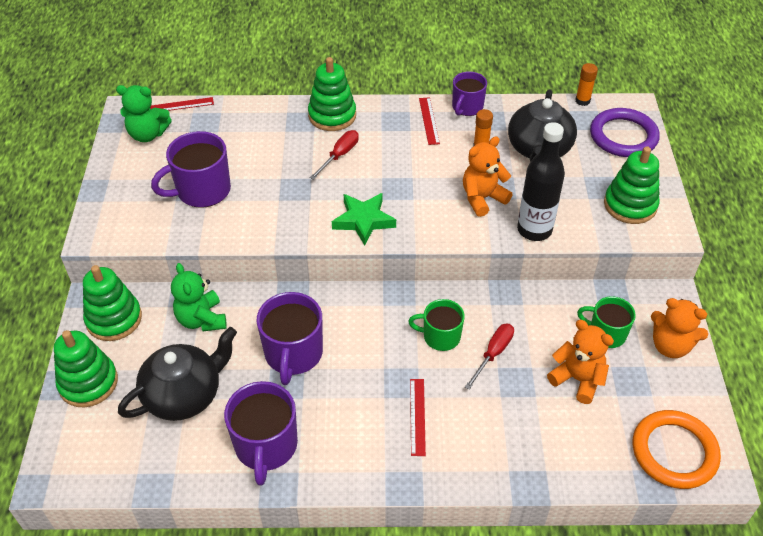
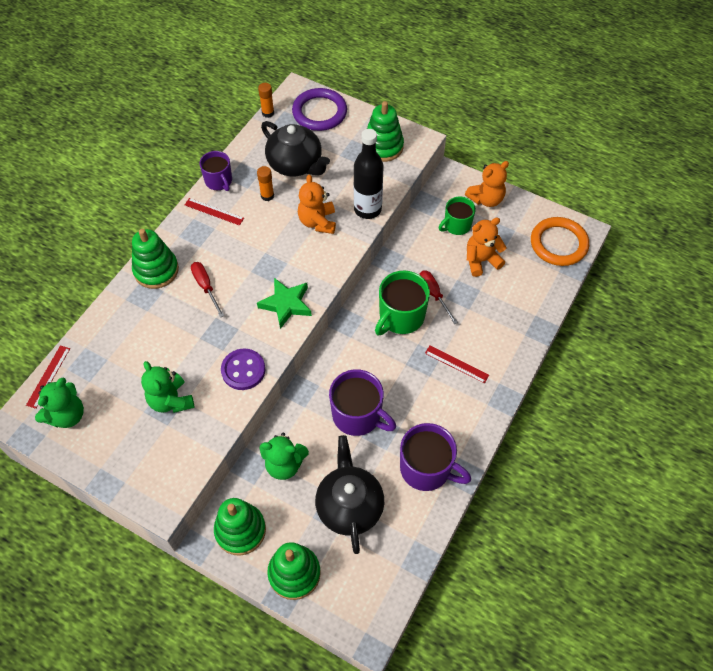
camera: 60 degrees left, 10 degrees up
(202, 191) = (171, 400): purple mug -> green teddy bear
(266, 224) = (243, 370): none -> purple button
(440, 336) = (400, 317): green mug -> green mug, size x1.56

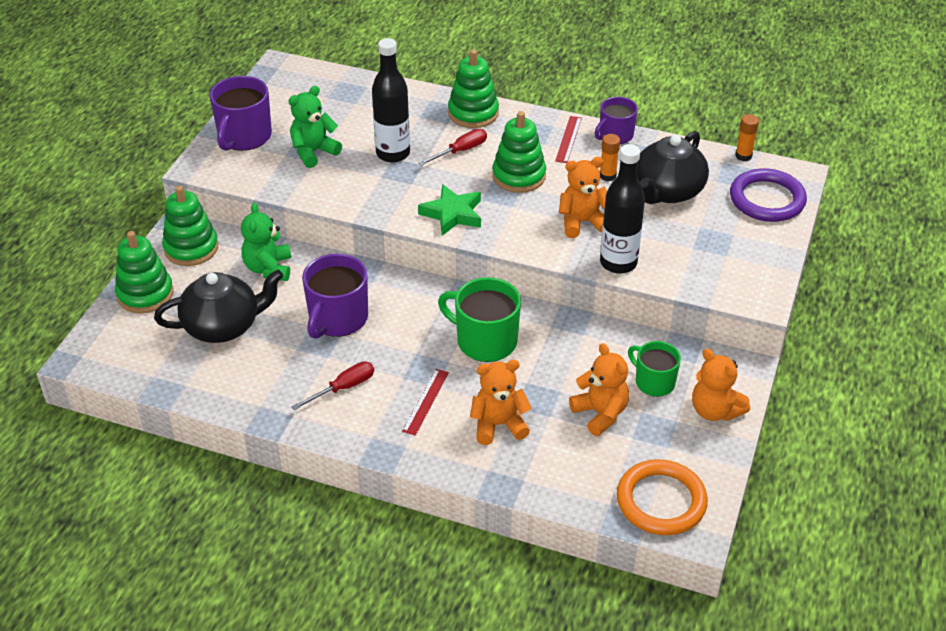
camera: 80 degrees right, 15 degrees down
(48, 376) = (329, 72): red ruler -> none
(67, 415) = (288, 91): green teddy bear -> none
(193, 337) = (393, 153): none -> black bottle
(243, 370) = (358, 195): purple button -> none
(383, 147) = (733, 265): green stacking toy -> green stacking toy (519, 176)
(426, 469) = (274, 387): purple mug -> purple mug (244, 137)
(434, 294) = (528, 369): red screwdriver -> red screwdriver (343, 388)
(484, 321) = (498, 425): none -> orange teddy bear

